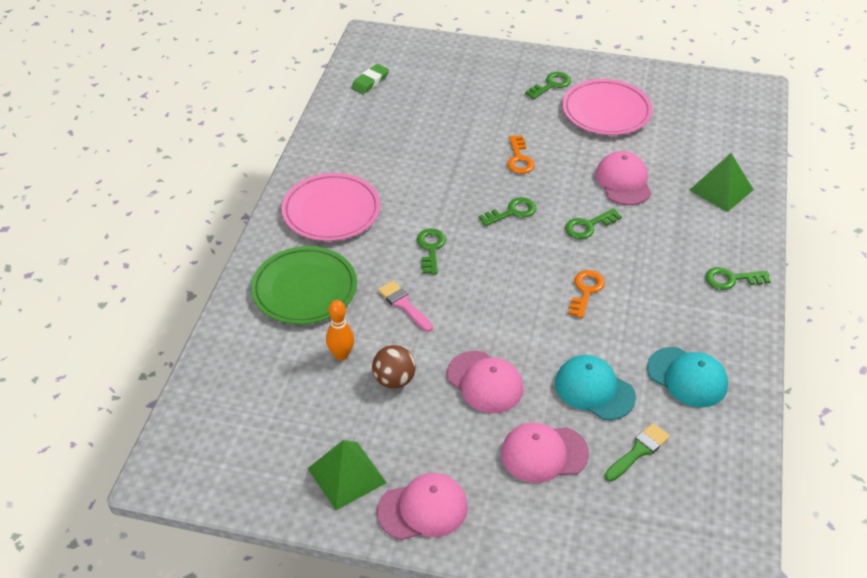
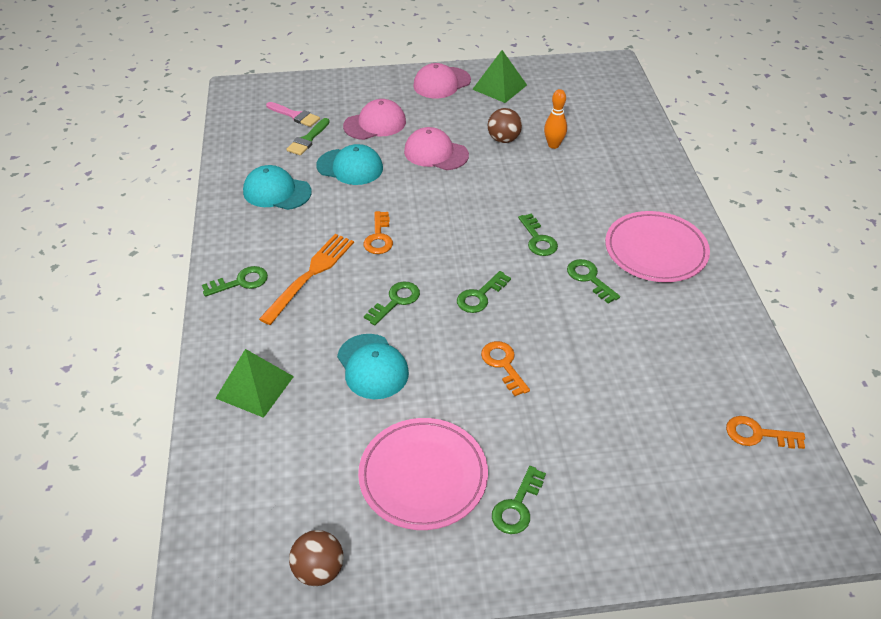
camera: 160 degrees right, 0 degrees up
(304, 289) = (620, 180): green plate -> none
(370, 82) = (758, 434): green eraser -> orange key
(403, 304) = (531, 189): pink brush -> pink brush (295, 115)
(408, 203) = (589, 278): none -> green key
(623, 181) = (372, 366): pink cap -> turquoise cap
(662, 269) = (310, 275): none -> orange fork
(685, 85) = (319, 570): none -> brown ball

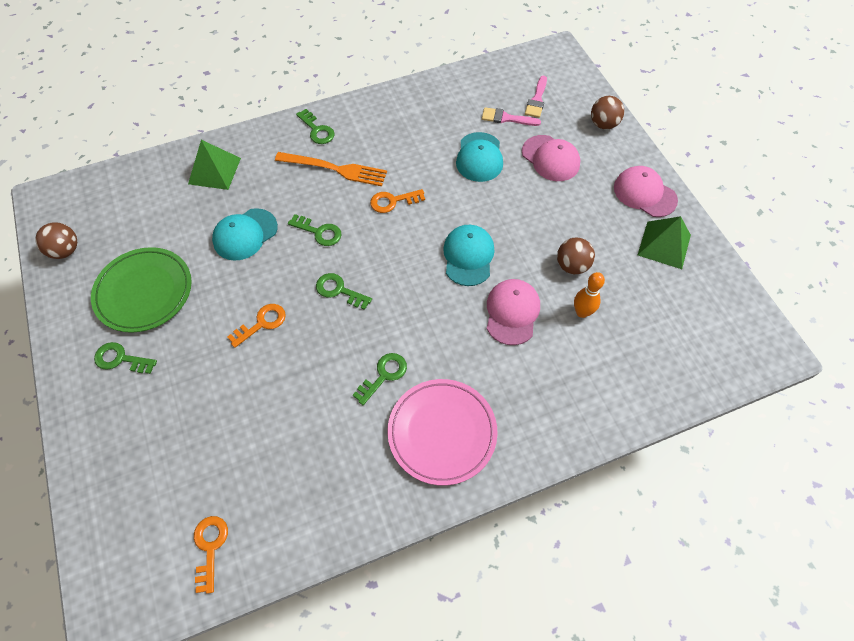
camera: 75 degrees right, 15 degrees up
(277, 192) = (428, 119): turquoise cap -> turquoise cap (468, 256)
(308, 139) = (506, 118): green brush -> pink brush
(350, 85) = (603, 124): none -> brown ball
(423, 476) = (144, 292): pink plate -> green plate
(435, 153) = (525, 215): pink cap -> pink cap (512, 312)
(538, 239) = (427, 323): green key -> none

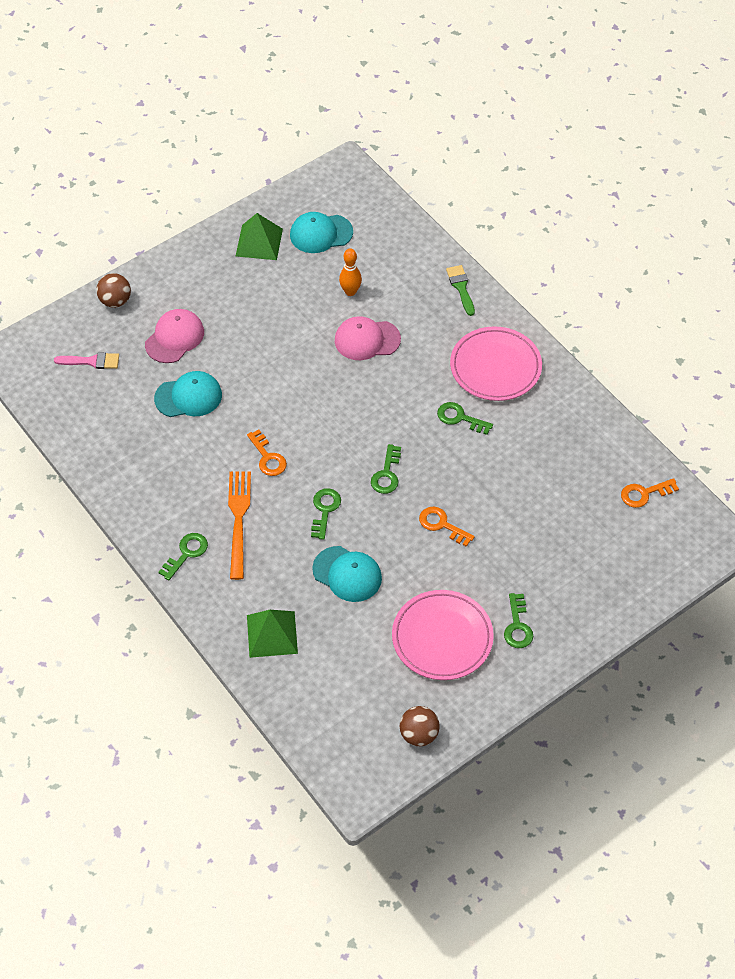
camera: 105 degrees left, 5 degrees down
(144, 292) = (442, 637): green plate -> pink plate
(468, 256) = (316, 382): turquoise cap -> turquoise cap (321, 233)
(506, 118) = (126, 383): pink brush -> none
(568, 428) = (461, 287): none -> green brush
(572, 266) = (303, 304): brown ball -> none
(644, 193) = (201, 260): pink cap -> none

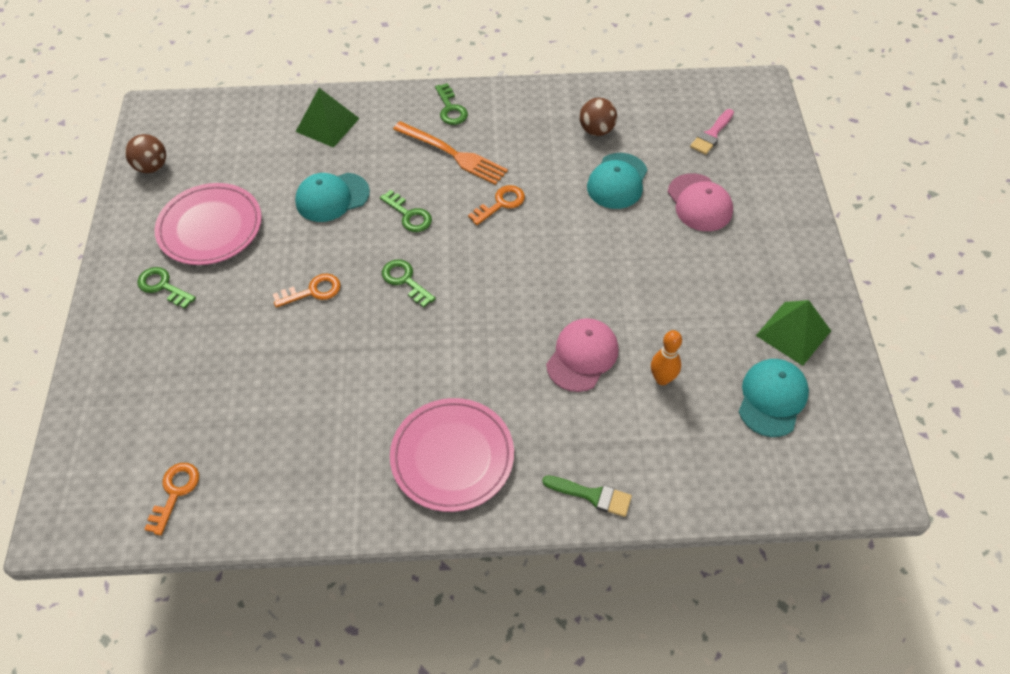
camera: 125 degrees right, 0 degrees up
(115, 301) = (779, 180): brown ball -> brown ball (596, 130)
(267, 457) = (501, 204): orange key -> orange key turned 135 degrees clockwise
(460, 418) = (415, 380): green key -> none

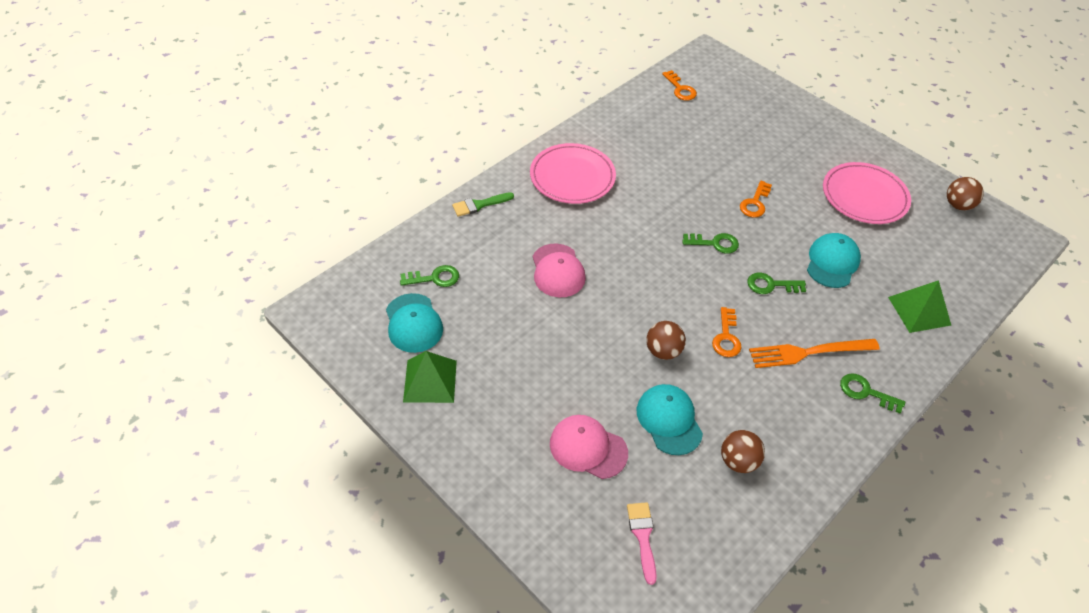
camera: 135 degrees right, 5 degrees down
(163, 286) = (832, 153): green key -> green key (434, 278)
(565, 227) = (663, 351): none -> brown ball
(662, 379) = (495, 289): orange bowling pin -> none

